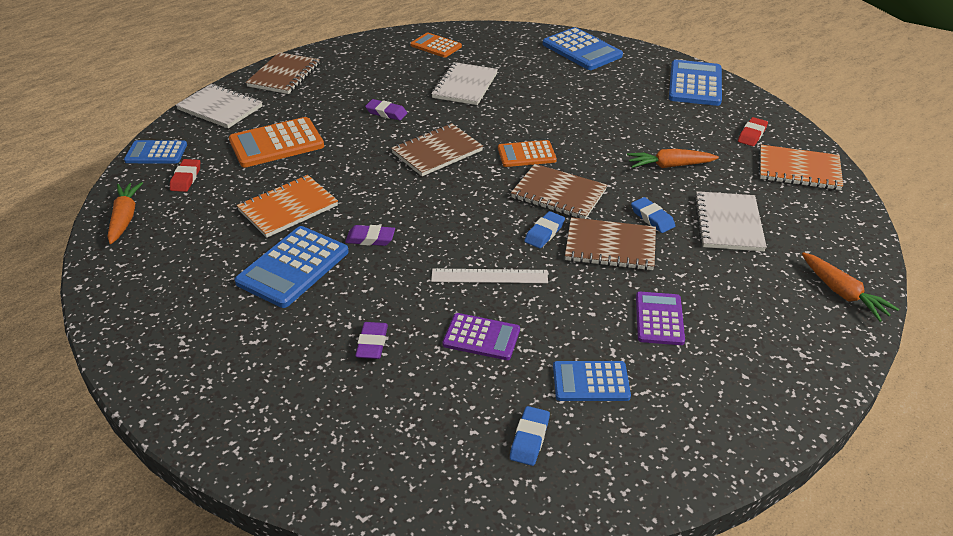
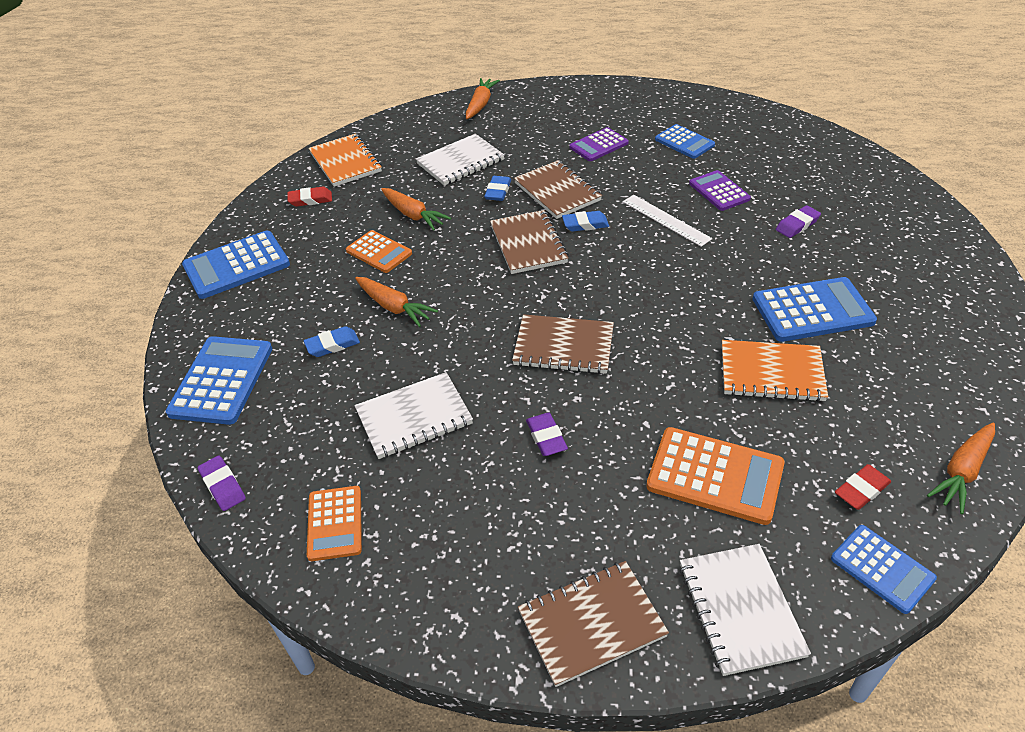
camera: 130 degrees left, 5 degrees up
(370, 239) = (723, 297): purple eraser -> purple eraser (223, 486)
(526, 154) = (494, 292): orange calculator -> orange calculator (379, 252)
(529, 438) = (751, 140): blue eraser -> blue eraser (332, 345)
(567, 116) = (394, 307): none -> orange carrot

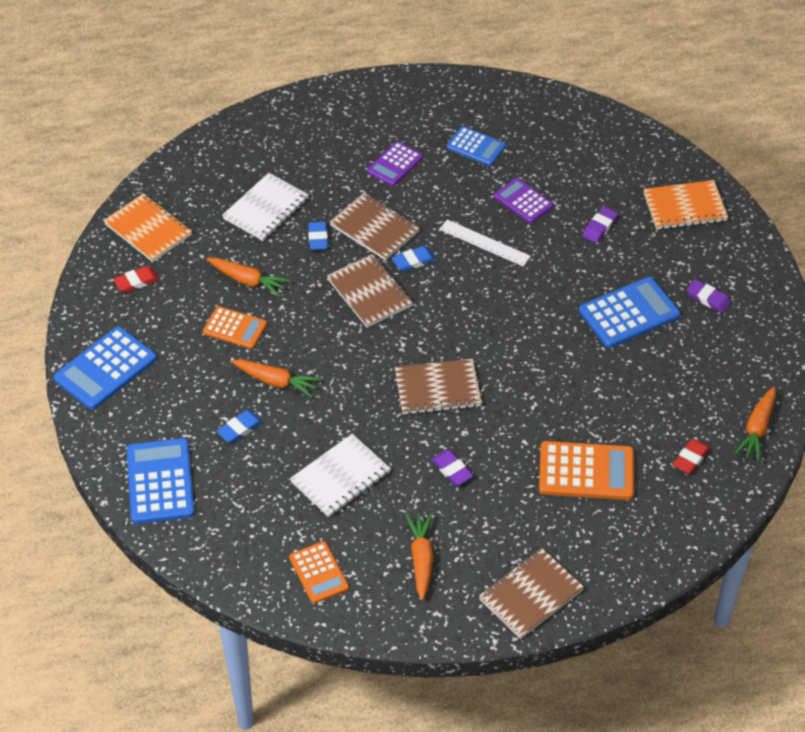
camera: 20 degrees left, 5 degrees up
(223, 486) = (214, 566): purple eraser -> purple eraser (708, 298)
(480, 104) = (255, 130): orange carrot -> orange carrot (421, 559)
(740, 610) = (626, 561): white notebook -> none
(771, 373) = (608, 378): orange notebook -> orange notebook (685, 207)
(882, 569) = (712, 511): blue calculator -> none

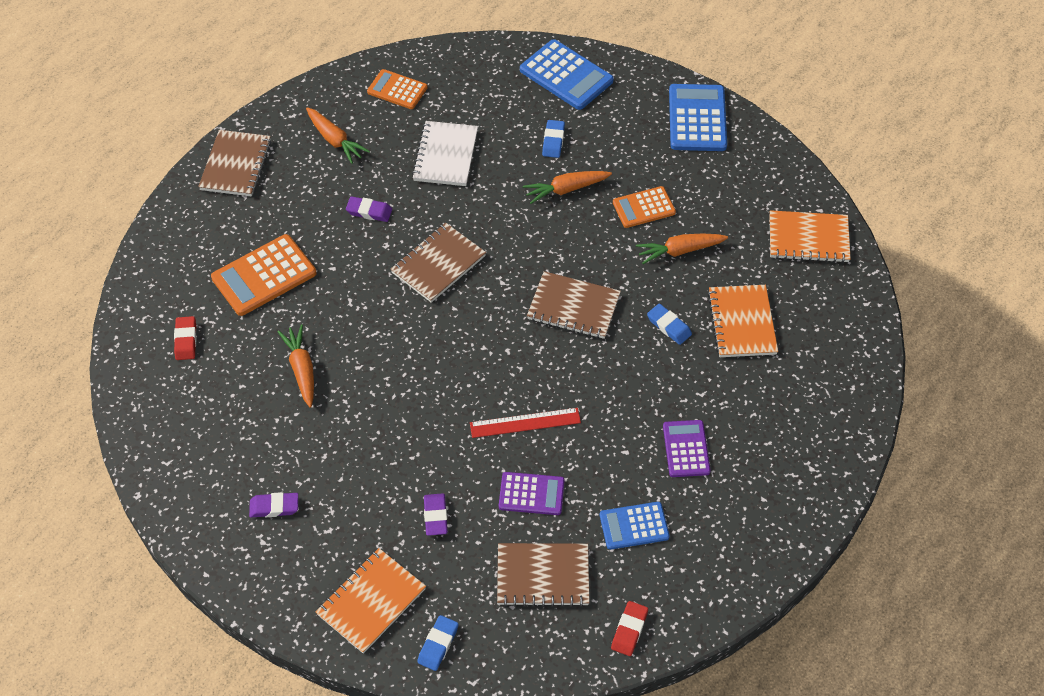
camera: 140 degrees right, 5 degrees up
(136, 282) = (760, 192): red eraser -> red eraser (629, 630)
(266, 209) = (741, 323): white notebook -> orange notebook
(375, 228) = (632, 369): brown notebook -> brown notebook (543, 576)
(413, 261) = (567, 361): blue eraser -> blue eraser (438, 644)
(484, 243) = (525, 422): white ruler -> red ruler
(629, 313) = (336, 440): blue calculator -> none
(757, 429) = (145, 403): orange carrot -> orange carrot (302, 369)

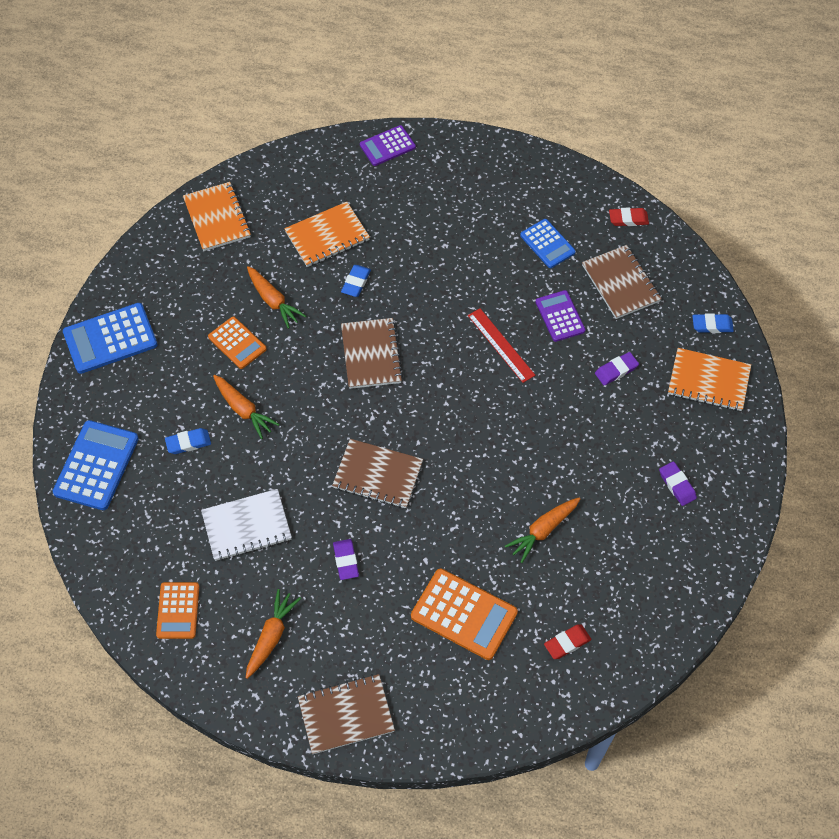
camera: 115 degrees left, 5 degrees up
(686, 449) = (464, 234): purple calculator -> purple calculator (387, 146)

